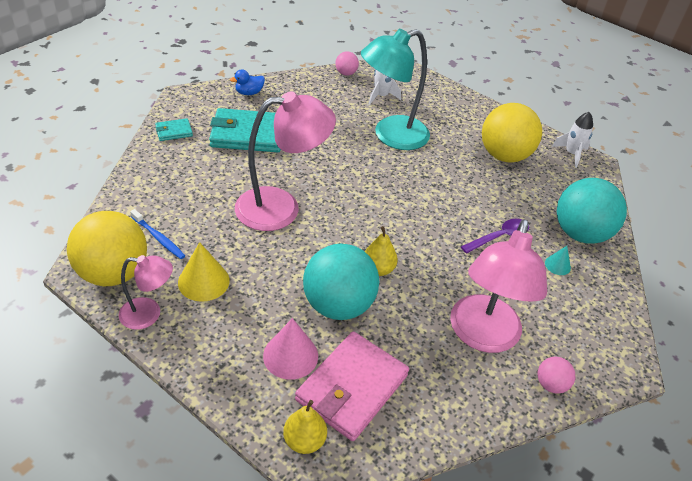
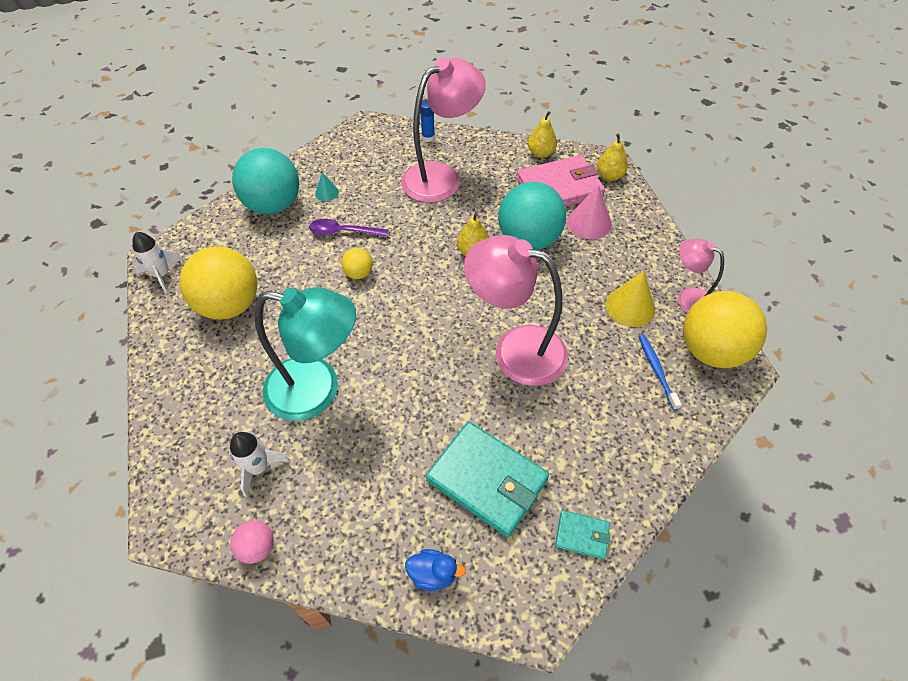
camera: 140 degrees left, 10 degrees up
(410, 433) = (540, 153): none -> yellow pear
(448, 211) = (359, 273): none -> yellow ball
(550, 384) = (428, 137): pink ball -> blue glue stick

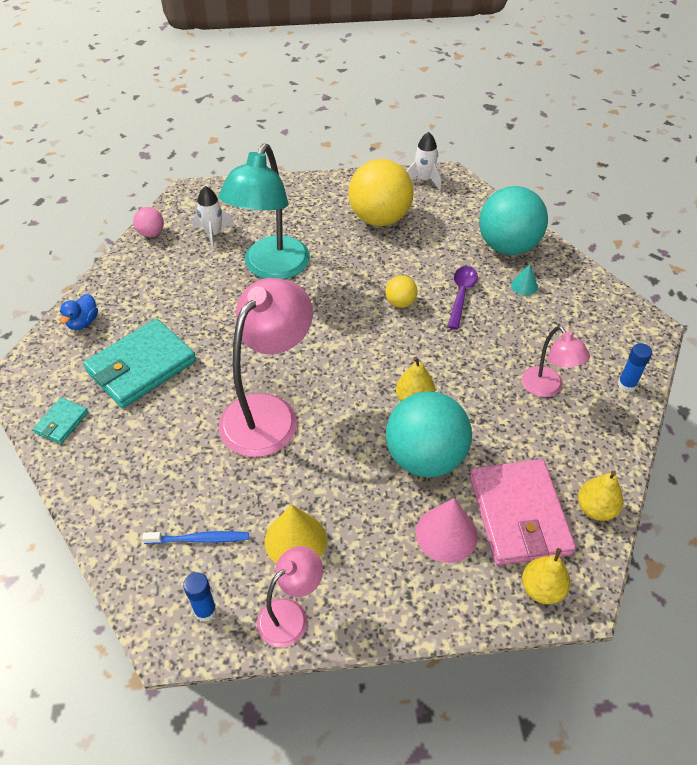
camera: 100 degrees right, 5 degrees down
(441, 177) = (547, 388): pink lamp -> pink lamp, size x0.54
(711, 350) = (205, 611): yellow ball -> blue glue stick

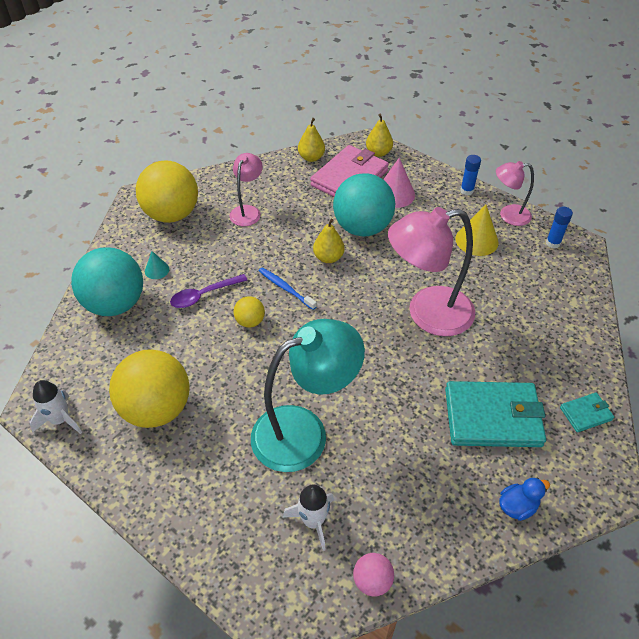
camera: 135 degrees left, 0 degrees up
(200, 539) = (532, 275): blue toothbrush -> blue toothbrush (285, 288)
(597, 334) = (172, 214): none -> yellow ball
(626, 385) = (206, 184): blue glue stick -> blue glue stick (467, 191)

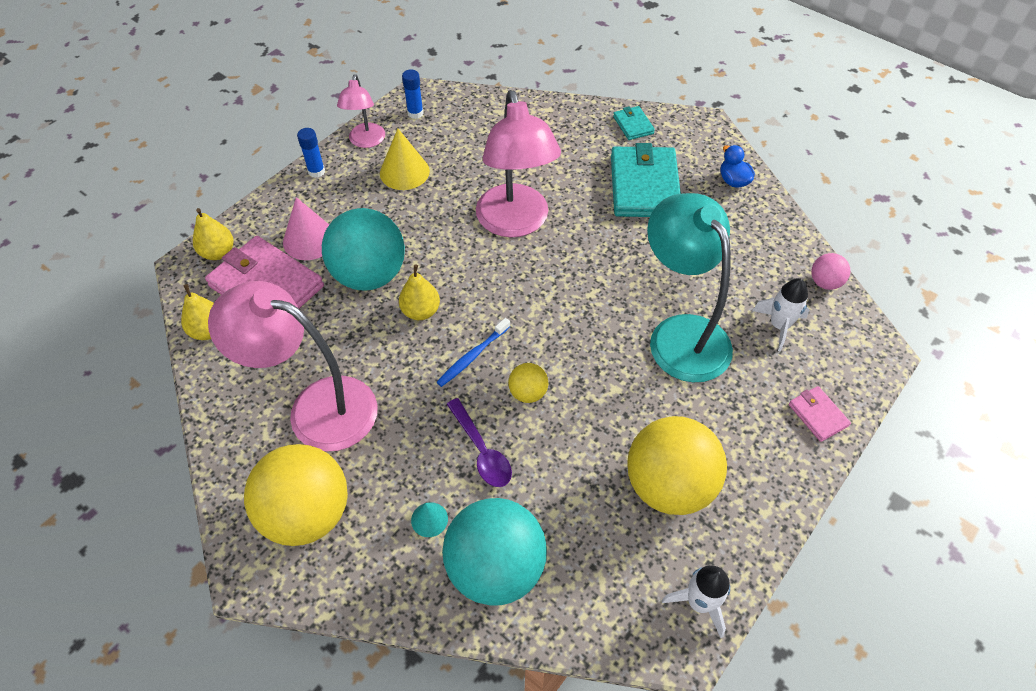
camera: 90 degrees left, 5 degrees up
(207, 539) = (818, 415): none -> pink wallet
(247, 211) = (316, 408): pink lamp -> pink lamp, size x1.86

